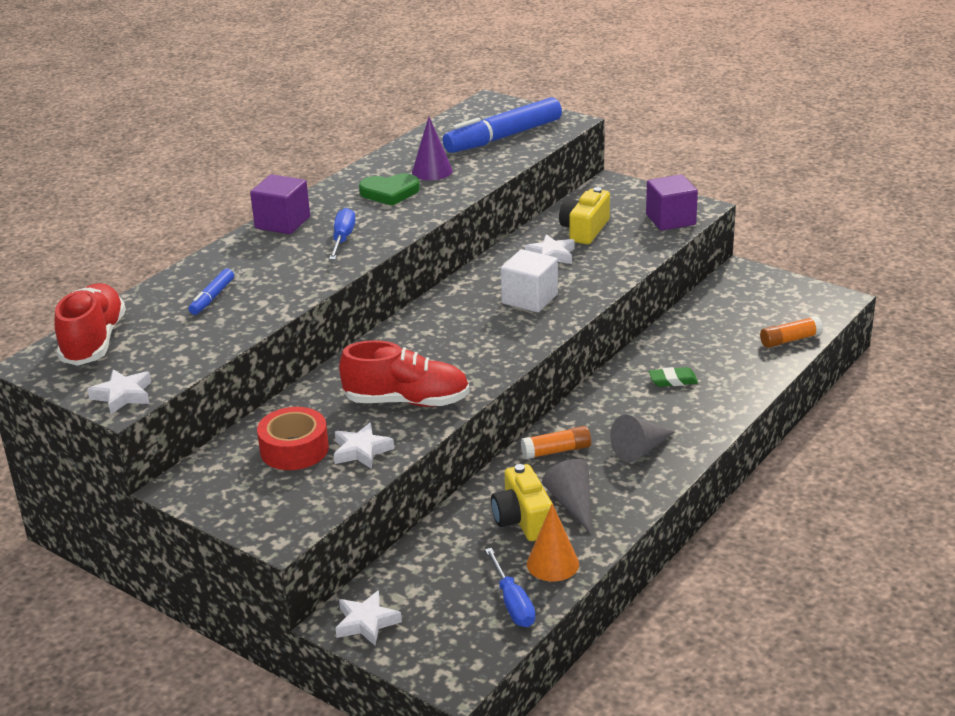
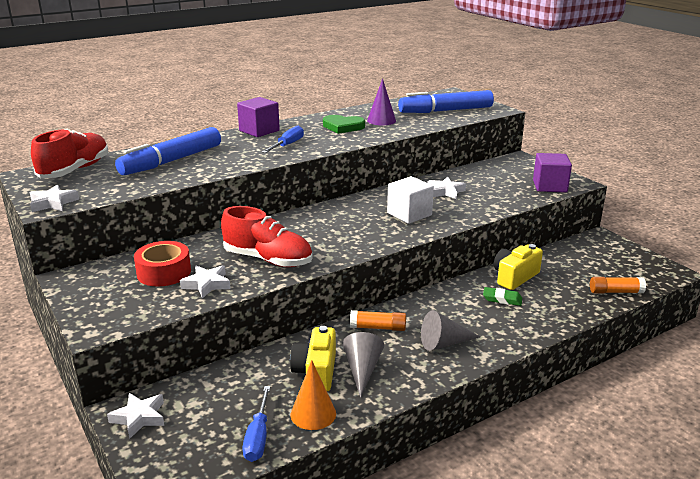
camera: 20 degrees right, 5 degrees down
(212, 297) = (172, 161): blue marker -> blue marker, size x2.13
(584, 230) = (481, 181): yellow camera -> yellow camera (514, 277)

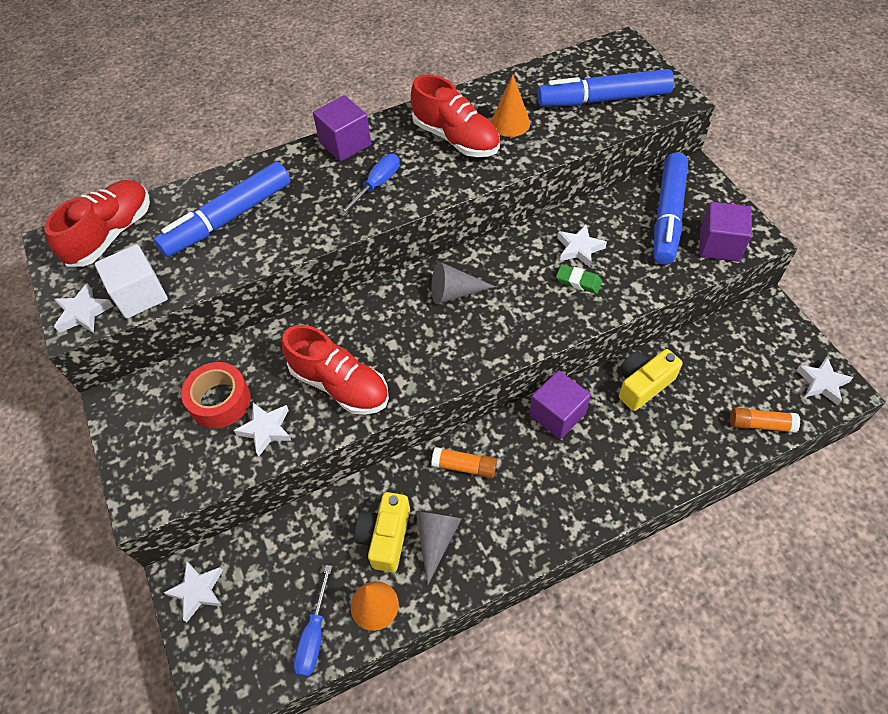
camera: 10 degrees right, 30 degrees up
(343, 127) = (456, 138): green heart -> red shoe
(381, 120) = (510, 123): purple cone -> orange cone
(409, 214) = (523, 299): white cube -> white cube (140, 295)
(444, 343) = (535, 501): grey cone -> grey cone (454, 292)
(449, 296) = (557, 414): none -> purple cube
(502, 299) = (618, 426): green eraser -> green eraser (578, 281)
(507, 176) = (668, 215): none -> blue marker
(653, 269) = (821, 383): none -> white star

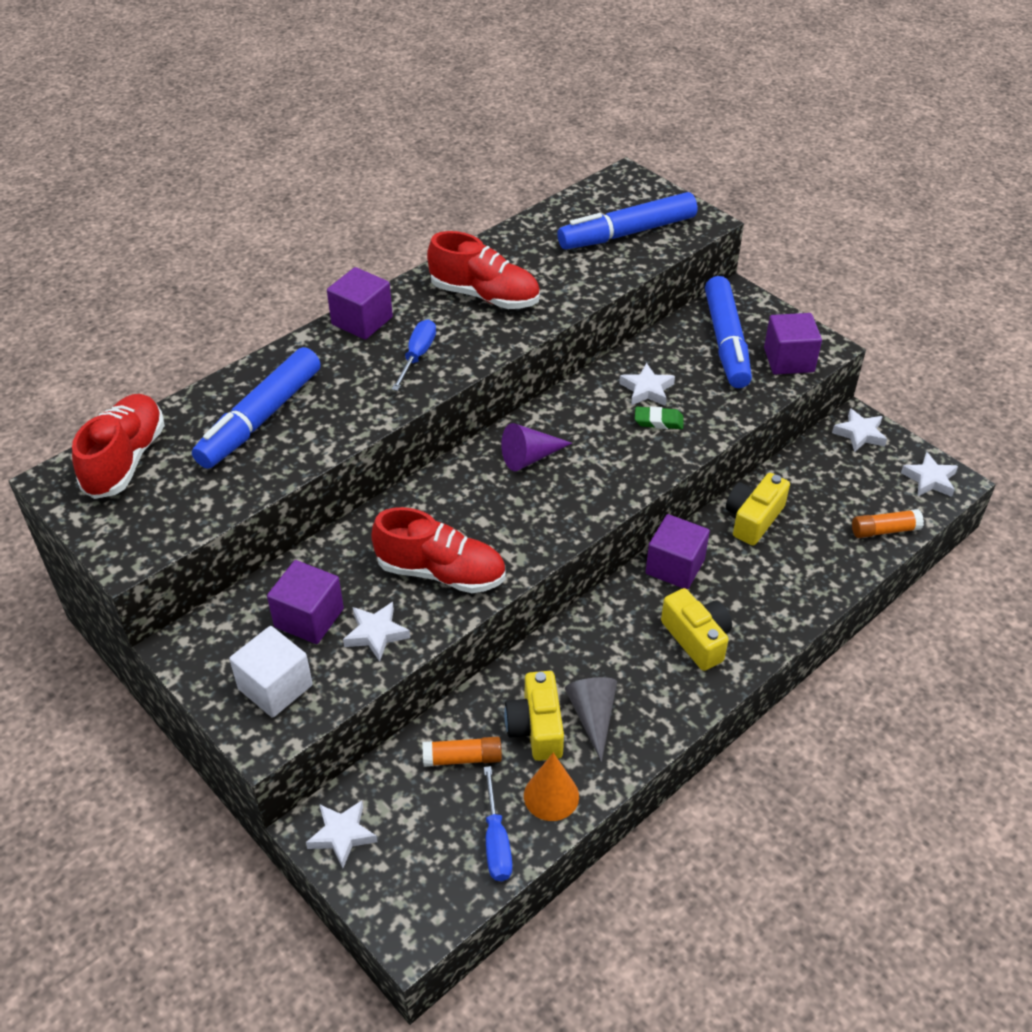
camera: 20 degrees left, 10 degrees down
(83, 313) = (132, 544): white star -> white star (859, 434)
(140, 295) = (193, 513): white cube -> white cube (275, 687)
(220, 401) = (309, 618): red tape -> purple cube
(454, 292) = (530, 457): grey cone -> purple cone
(464, 466) = (595, 639): orange glue stick -> orange glue stick (463, 758)
(510, 123) = (537, 271): orange cone -> none
(551, 489) = (697, 639): none -> yellow camera

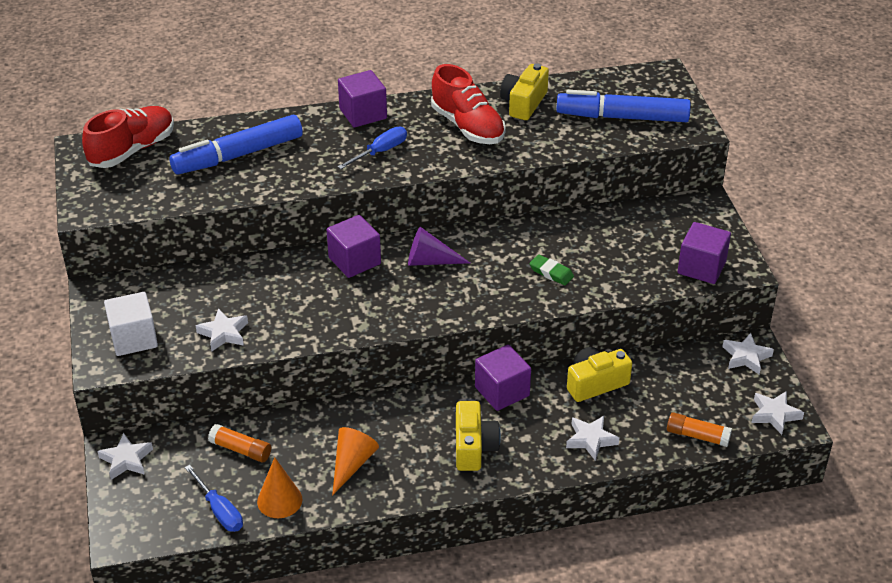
camera: 30 degrees right, 5 degrees down
(309, 618) = (189, 305): purple cube -> purple cube (354, 261)
(441, 572) = (299, 312): red shoe -> none
(496, 841) = (219, 510): blue screwdriver -> blue screwdriver turned 60 degrees counterclockwise
(536, 728) = (306, 453): yellow camera -> yellow camera (523, 103)
(592, 716) = (352, 464): grey cone -> orange cone
(647, 390) = (563, 247): white star -> white star (591, 440)
(726, 341) = (662, 235): blue marker -> none

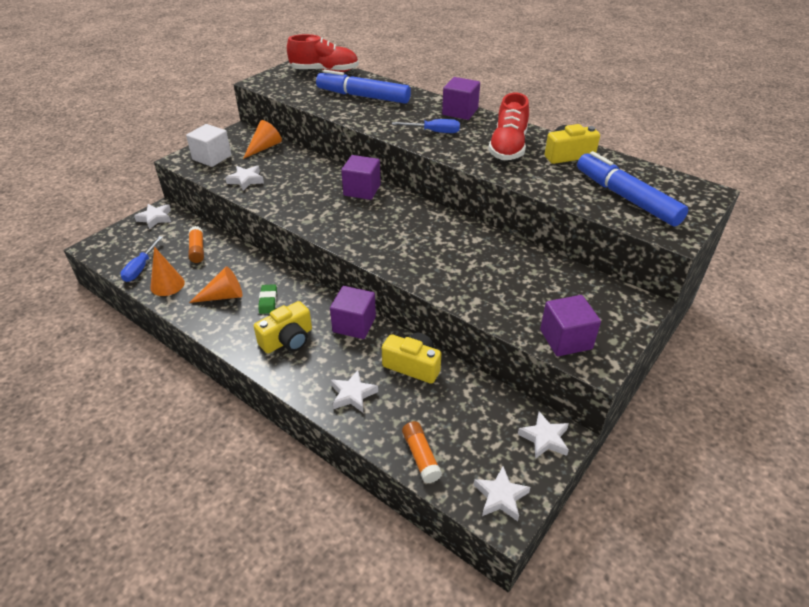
camera: 50 degrees right, 0 degrees up
(168, 287) = (264, 147): none -> orange cone
(430, 261) = (398, 215): purple cone -> none
(551, 273) = (455, 268): green eraser -> green eraser (268, 301)

